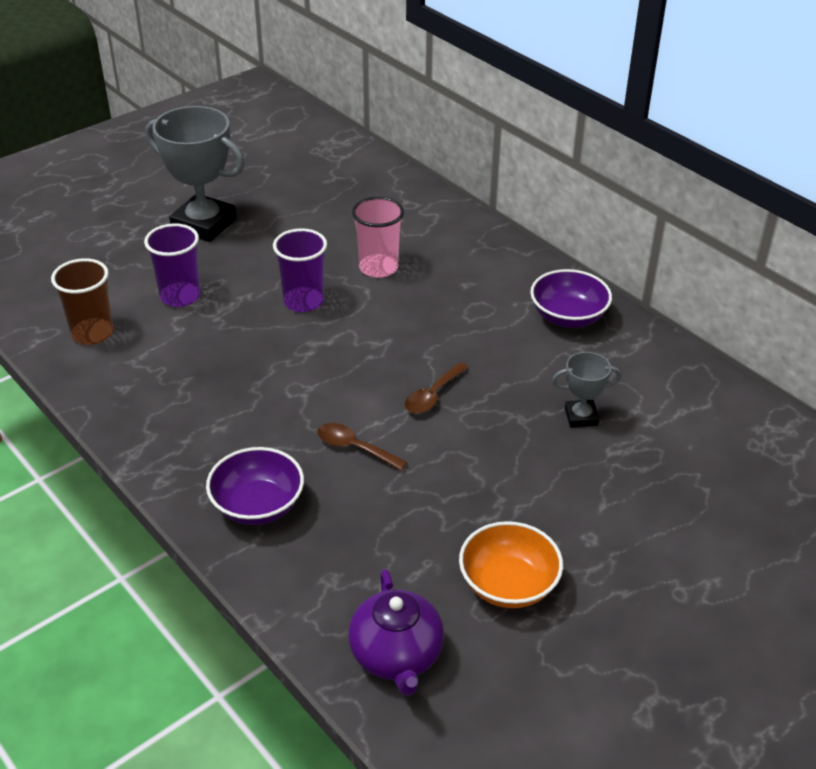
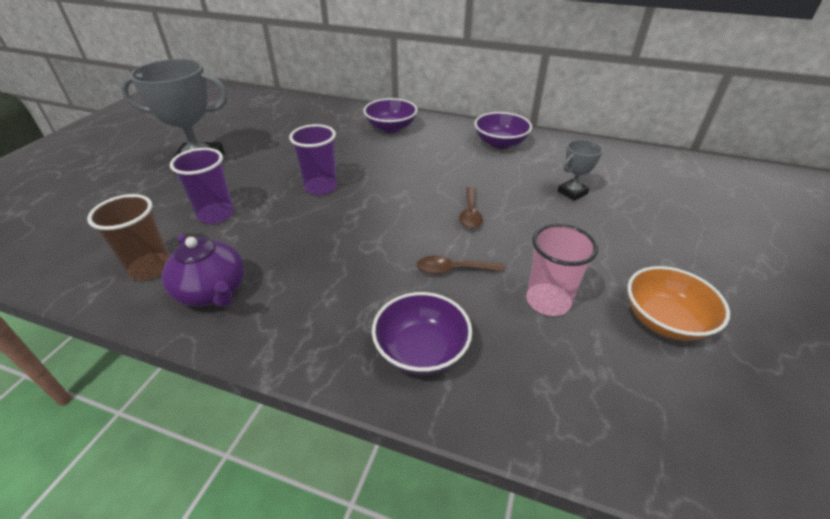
camera: 30 degrees left, 0 degrees up
(378, 268) = (356, 152): pink cup -> pink cup (548, 301)
(396, 656) = (665, 428): purple teapot -> purple teapot (213, 292)
(452, 244) = (391, 128): none -> purple bowl

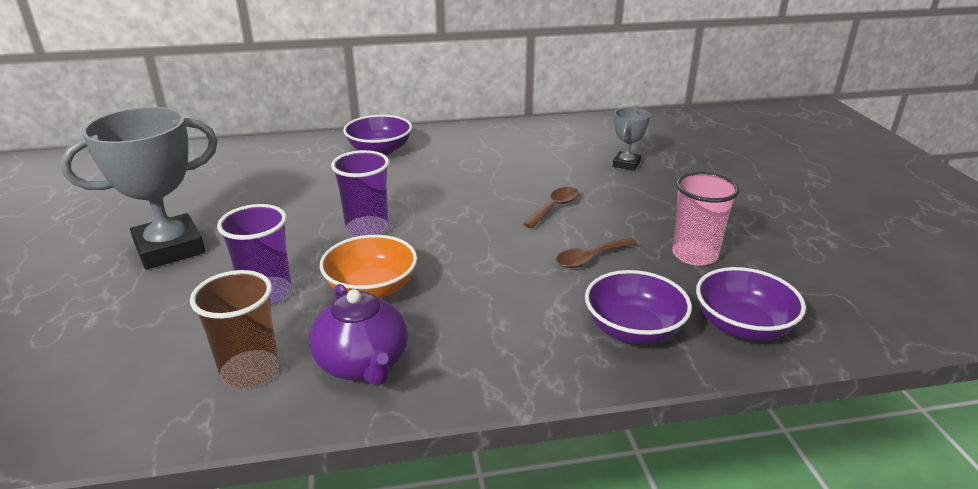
camera: 30 degrees left, 10 degrees down
(213, 292) = (363, 364): purple teapot -> purple teapot turned 45 degrees clockwise
(470, 214) = (555, 208): brown spoon -> brown spoon turned 120 degrees counterclockwise
(500, 143) = (515, 138): purple bowl -> purple bowl (742, 326)
(664, 320) = (789, 238): orange bowl -> orange bowl (371, 288)

